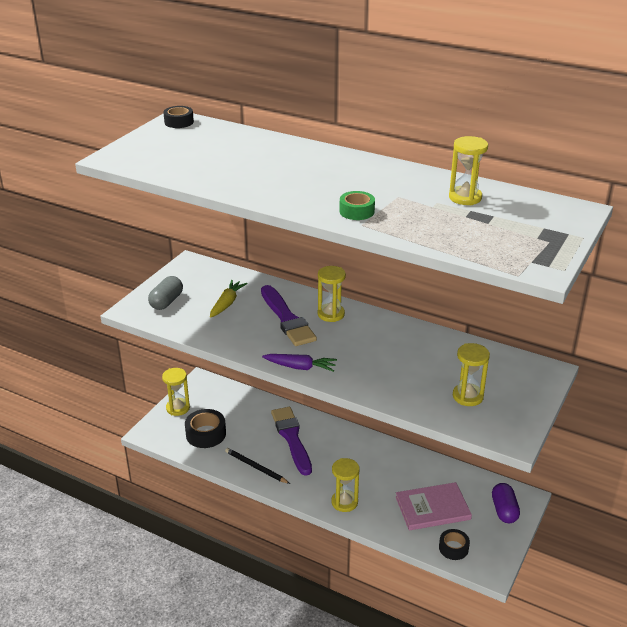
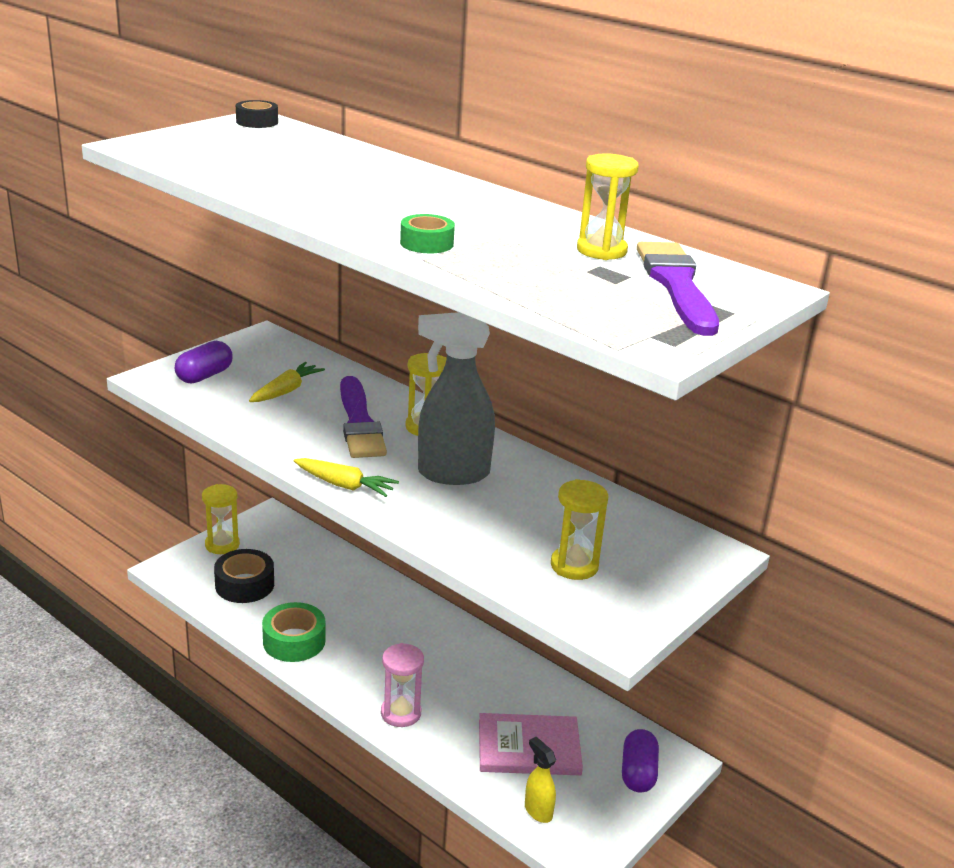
camera: 10 degrees right, 5 degrees down
(166, 302) = (204, 376): grey capsule -> purple capsule
(255, 467) = (294, 641): black pencil -> green tape
(291, 438) = (362, 612): purple brush -> purple brush (676, 285)
(300, 367) = (344, 485): purple carrot -> yellow carrot
(344, 502) = (401, 713): yellow hourglass -> pink hourglass
(364, 345) = (452, 474): none -> grey spray bottle
(453, 548) = (538, 811): black tape -> yellow spray bottle

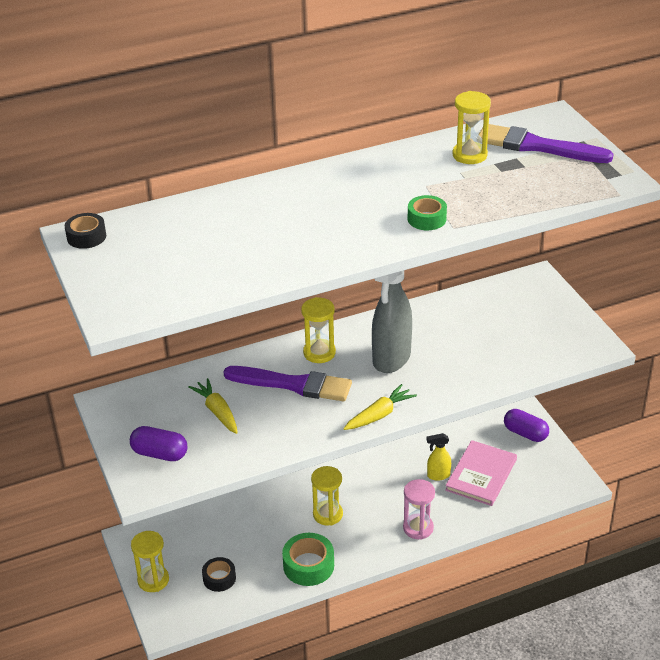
camera: 60 degrees left, 10 degrees up
(204, 376) = (160, 454): purple capsule -> purple capsule turned 45 degrees counterclockwise
(244, 585) = (219, 578): black tape -> black tape, size x0.64
(538, 811) = (536, 490): yellow spray bottle -> yellow spray bottle (438, 475)
(574, 566) = (524, 339): yellow hourglass -> yellow hourglass (327, 514)

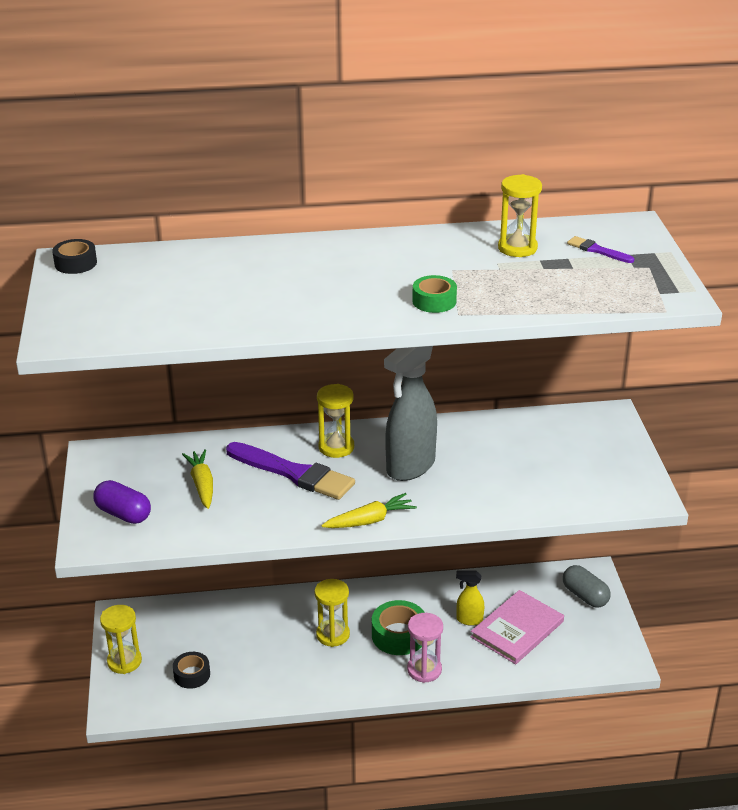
camera: 15 degrees right, 5 degrees down
(308, 565) = (290, 682): green tape -> green tape (399, 635)
(525, 433) = (585, 596): purple capsule -> grey capsule
(537, 146) = (597, 250): purple brush -> purple brush, size x0.46

